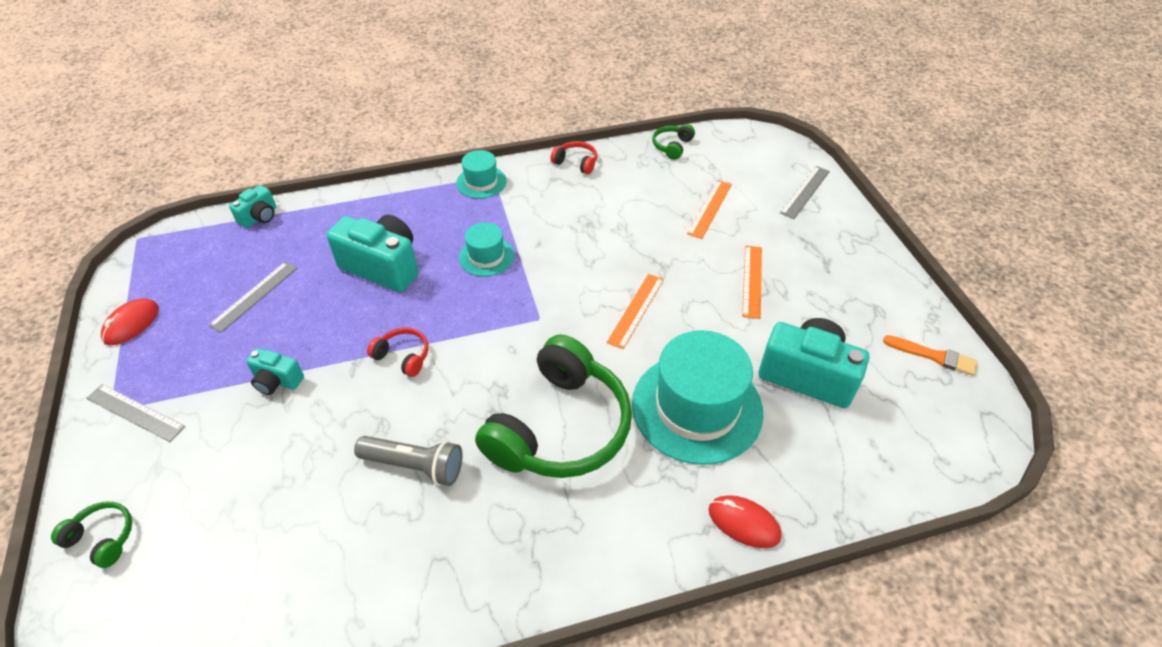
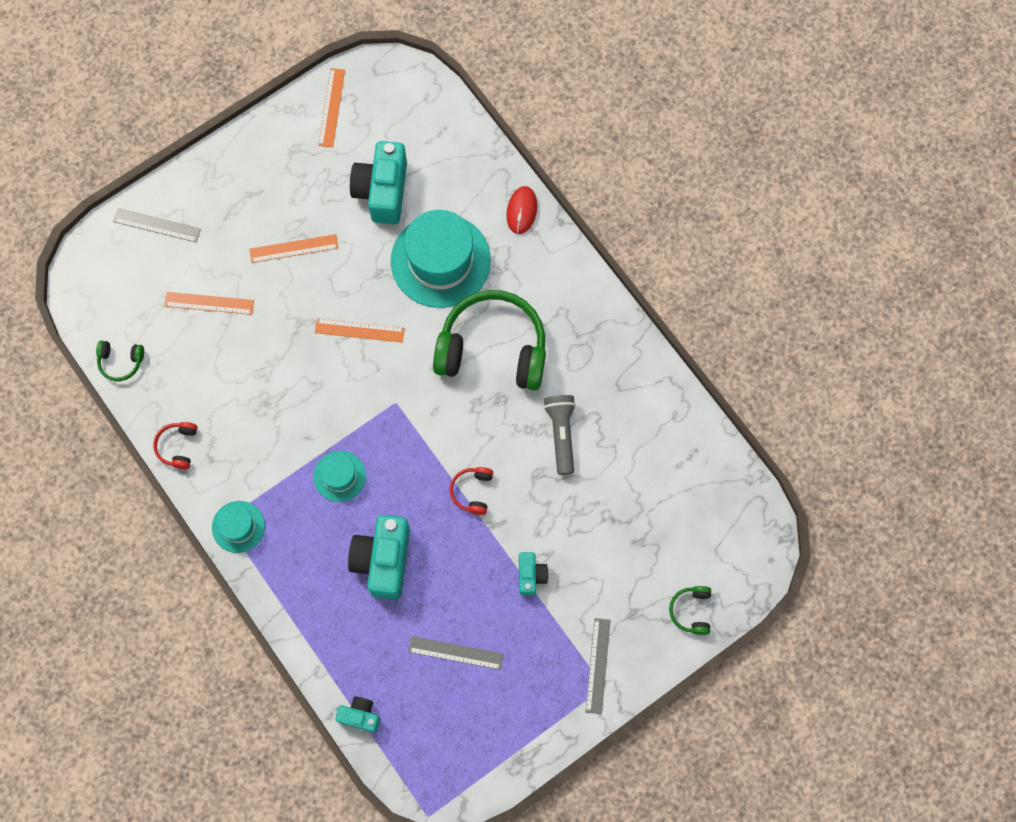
camera: 110 degrees left, 25 degrees up
(131, 324) = (522, 737): red mouse -> none
(933, 356) = (331, 107): orange brush -> orange ruler

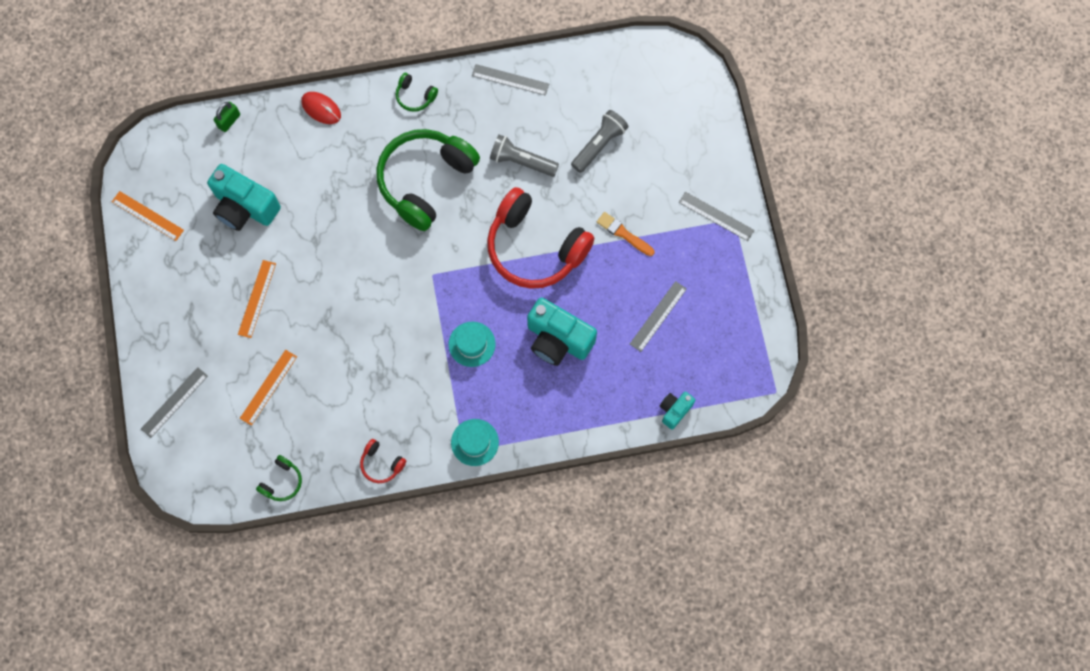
camera: 65 degrees left, 0 degrees up
(359, 330) = (356, 276): orange ruler -> none
(440, 260) = (330, 188): turquoise hat -> none
(465, 131) = (229, 121): none -> green padlock
(472, 491) = (535, 247): red headphones -> red headphones, size x2.41
(531, 575) = (623, 234): turquoise camera -> orange brush
(619, 505) = (599, 145): none -> grey flashlight
(647, 380) = (510, 80): none -> grey ruler
(691, 611) = (705, 131): green headphones -> green headphones (415, 96)

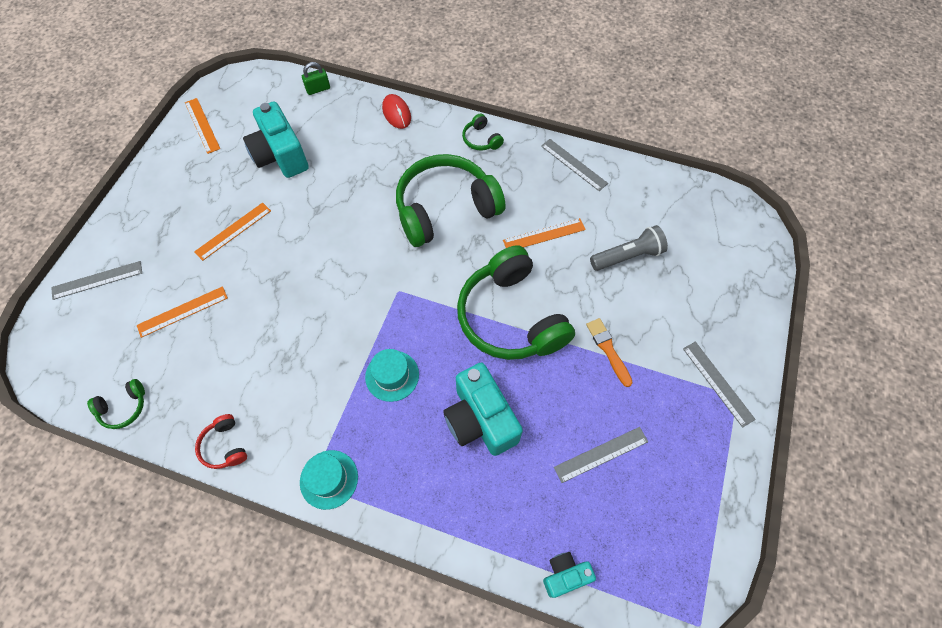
camera: 30 degrees right, 10 degrees down
(521, 161) = (544, 235): grey flashlight -> orange ruler
(535, 247) = (511, 317): red headphones -> green headphones

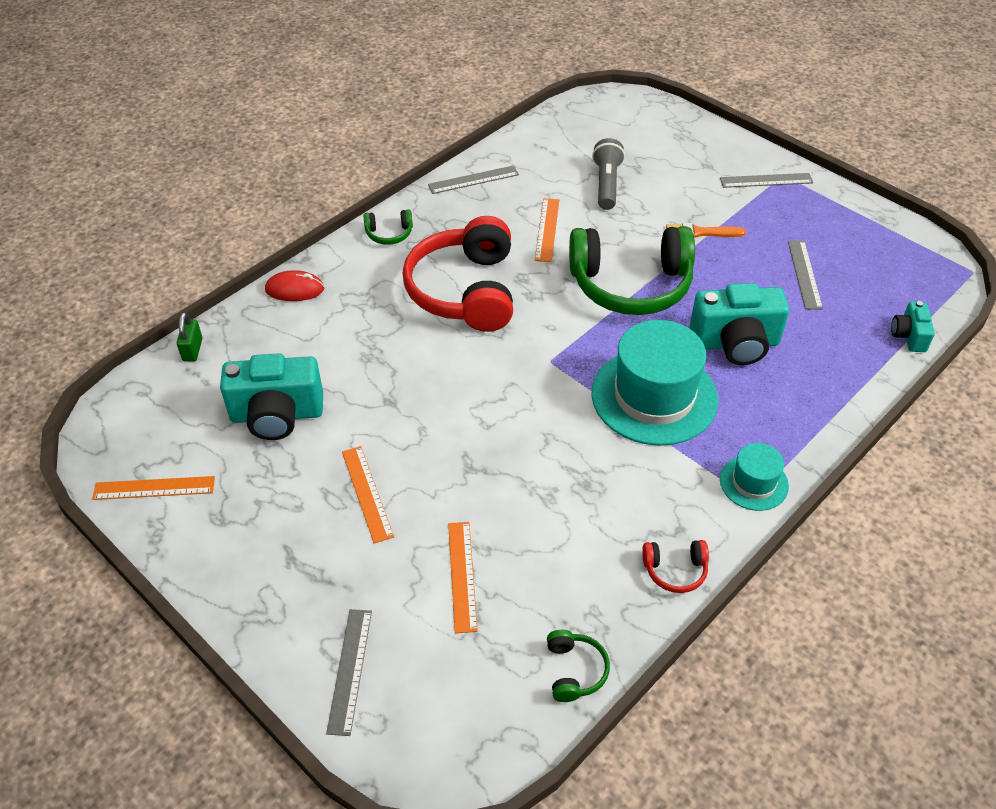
camera: 65 degrees left, 15 degrees down
(392, 375) = (654, 396): turquoise hat -> turquoise hat, size x1.98
(445, 209) = (465, 291): green headphones -> red headphones

